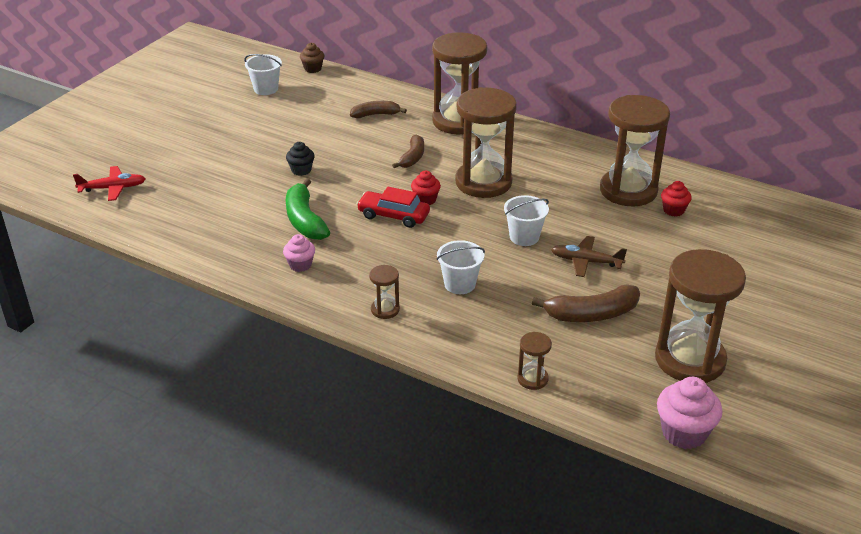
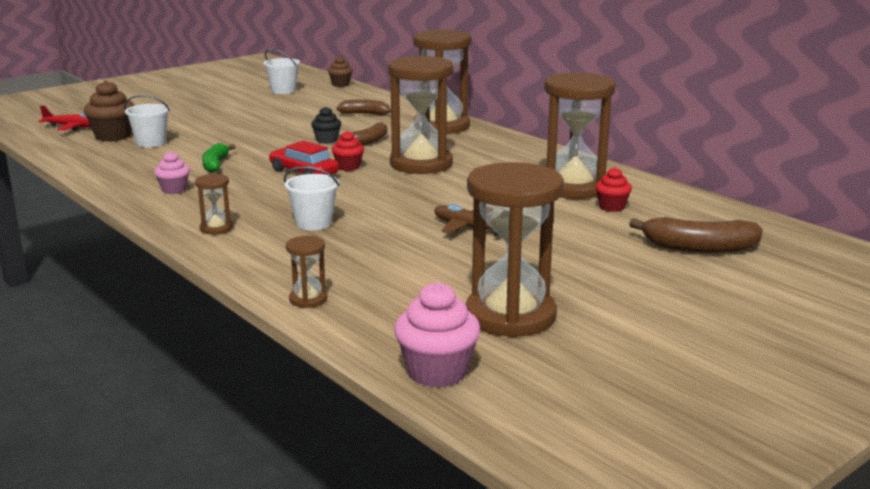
camera: 20 degrees right, 15 degrees down
(165, 196) = (113, 136): none -> brown cupcake
(301, 170) = (252, 136): black cupcake -> black cupcake (327, 140)
(304, 220) = (215, 164): green banana -> green banana, size x0.66
(524, 237) = (421, 203): white bucket -> white bucket (151, 143)
(591, 314) = (431, 264): brown banana -> brown banana (698, 248)

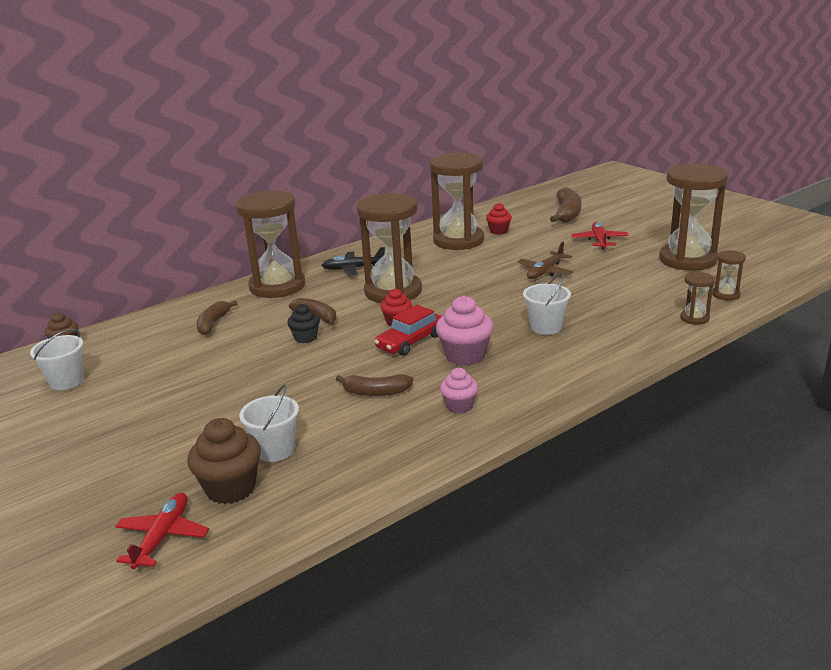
camera: 85 degrees left, 5 degrees up
(215, 164) = (375, 392): green banana -> brown banana
(216, 228) = (566, 369): brown hourglass -> brown hourglass (726, 295)
(437, 372) = (772, 277): pink cupcake -> pink cupcake (465, 355)
(484, 148) = (353, 268): none -> black plane
(584, 262) = (599, 241): none -> red plane

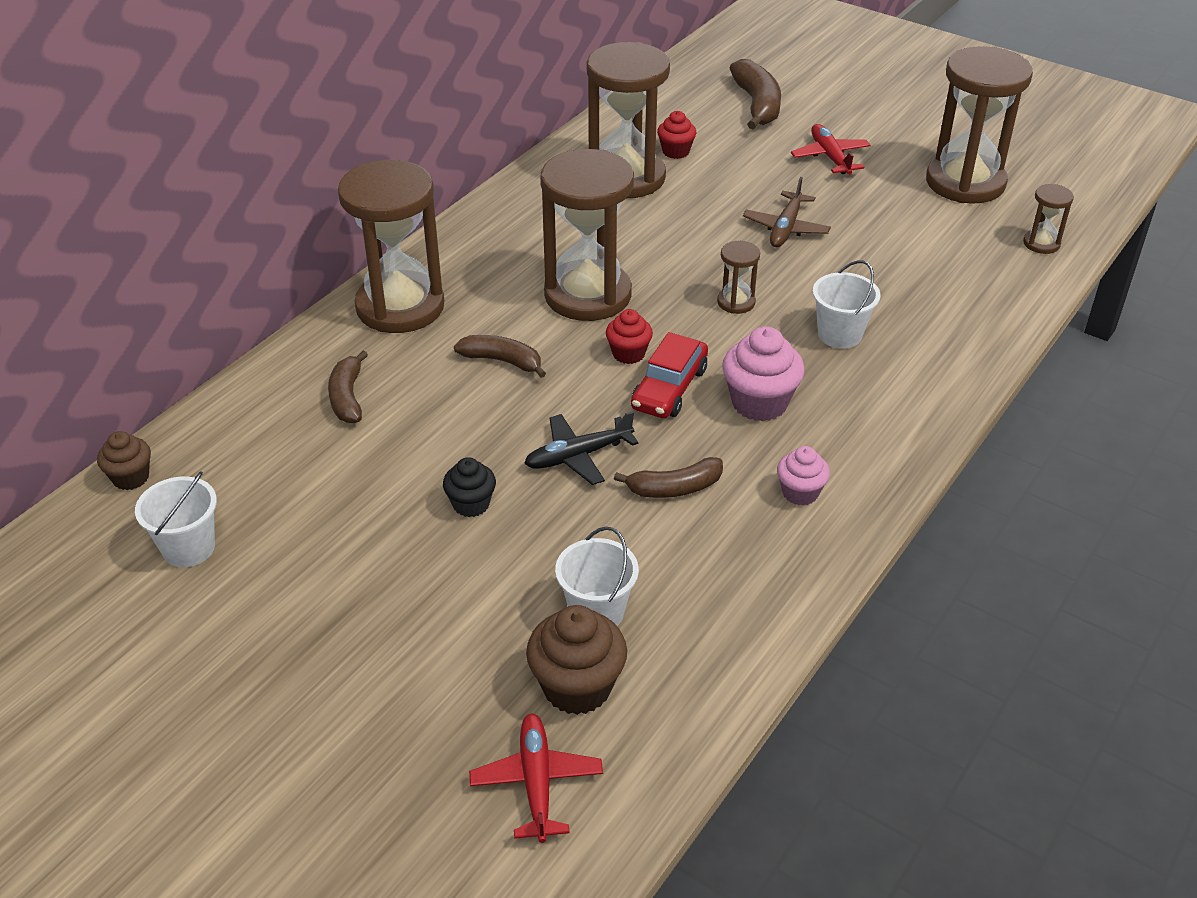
camera: 20 degrees left, 15 degrees up
(305, 338) = (511, 404): black cupcake -> black cupcake (471, 504)
(353, 268) = (498, 255): black plane -> black plane (578, 456)
(694, 318) = (1021, 292): brown hourglass -> brown hourglass (736, 302)

